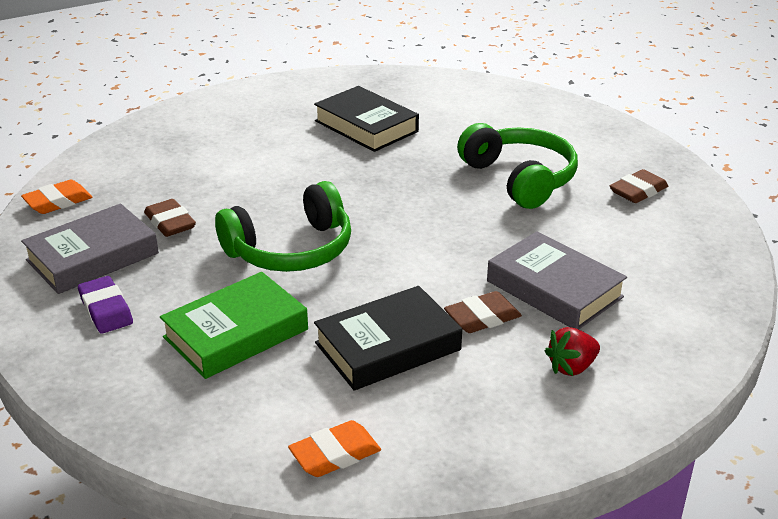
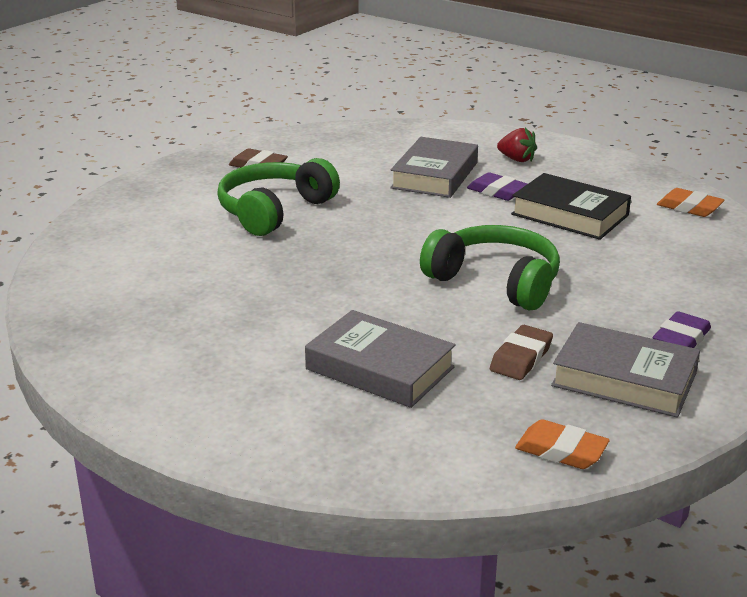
camera: 115 degrees left, 5 degrees down
(221, 165) = (379, 368): none -> grey book
(236, 333) = (630, 271): green book -> none
(366, 126) = (215, 306): black book -> none
(482, 317) = (497, 191): brown eraser -> purple eraser

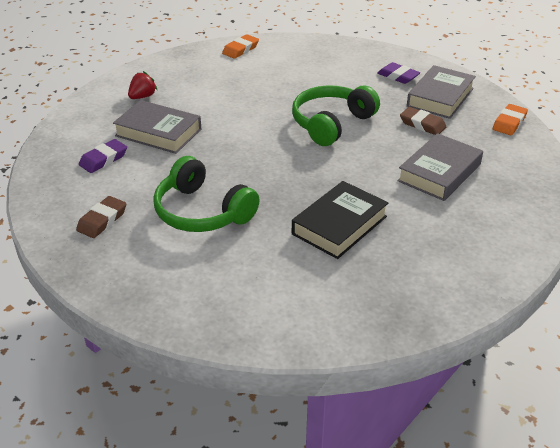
camera: 85 degrees left, 10 degrees up
(497, 191) = (197, 110): purple eraser -> purple eraser (103, 159)
(570, 215) = (241, 88): black book -> black book (339, 225)

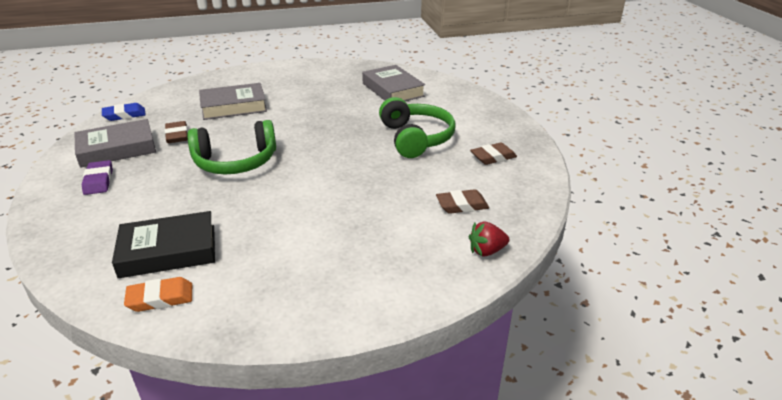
camera: 145 degrees left, 5 degrees down
(103, 159) = (462, 205): purple eraser -> brown eraser
(142, 96) = (363, 269): red strawberry -> red strawberry (486, 251)
(158, 132) = (388, 213): grey book -> grey book (393, 90)
(339, 225) = (340, 104): black book -> black book (168, 251)
(509, 123) = (124, 115): orange eraser -> blue eraser

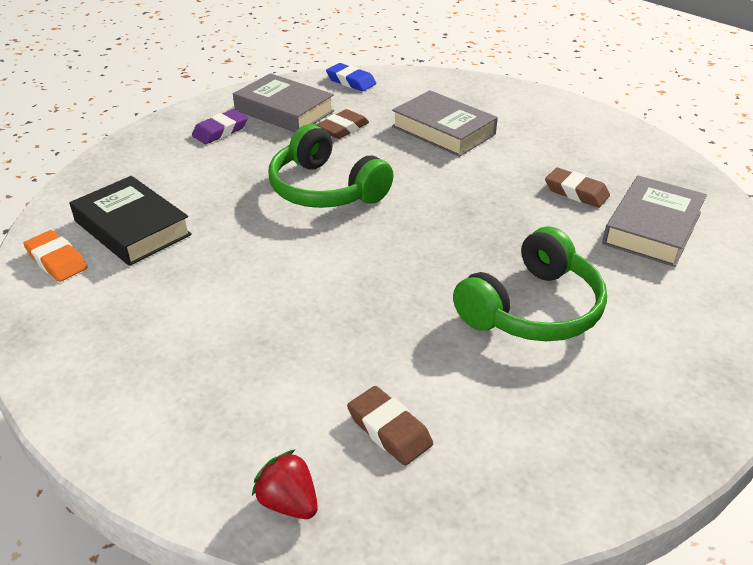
camera: 60 degrees right, 5 degrees up
(493, 157) = (566, 418): brown eraser -> brown eraser (576, 192)

